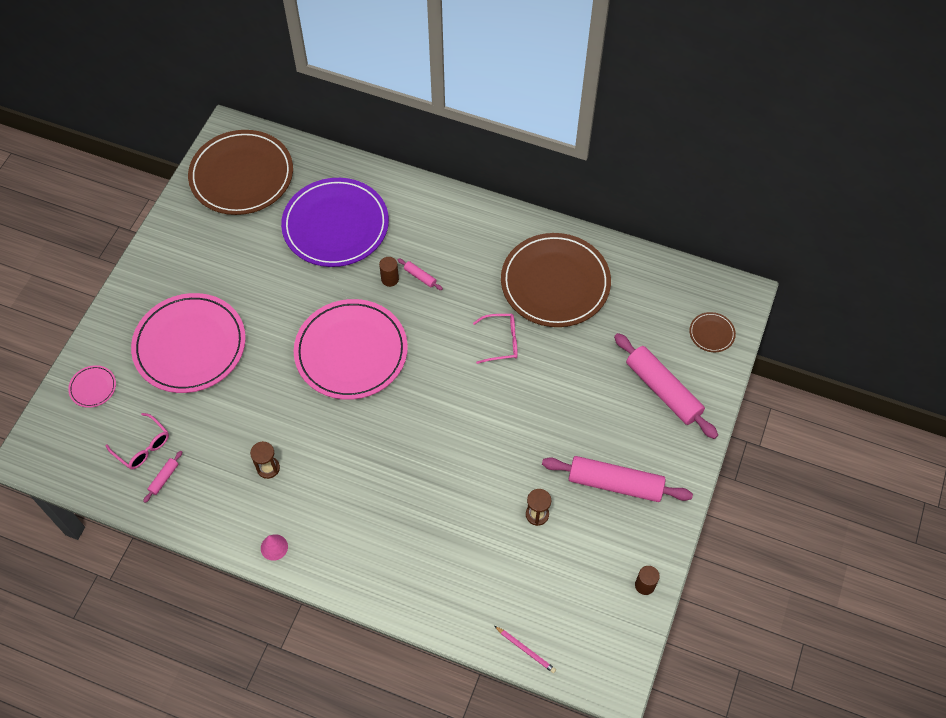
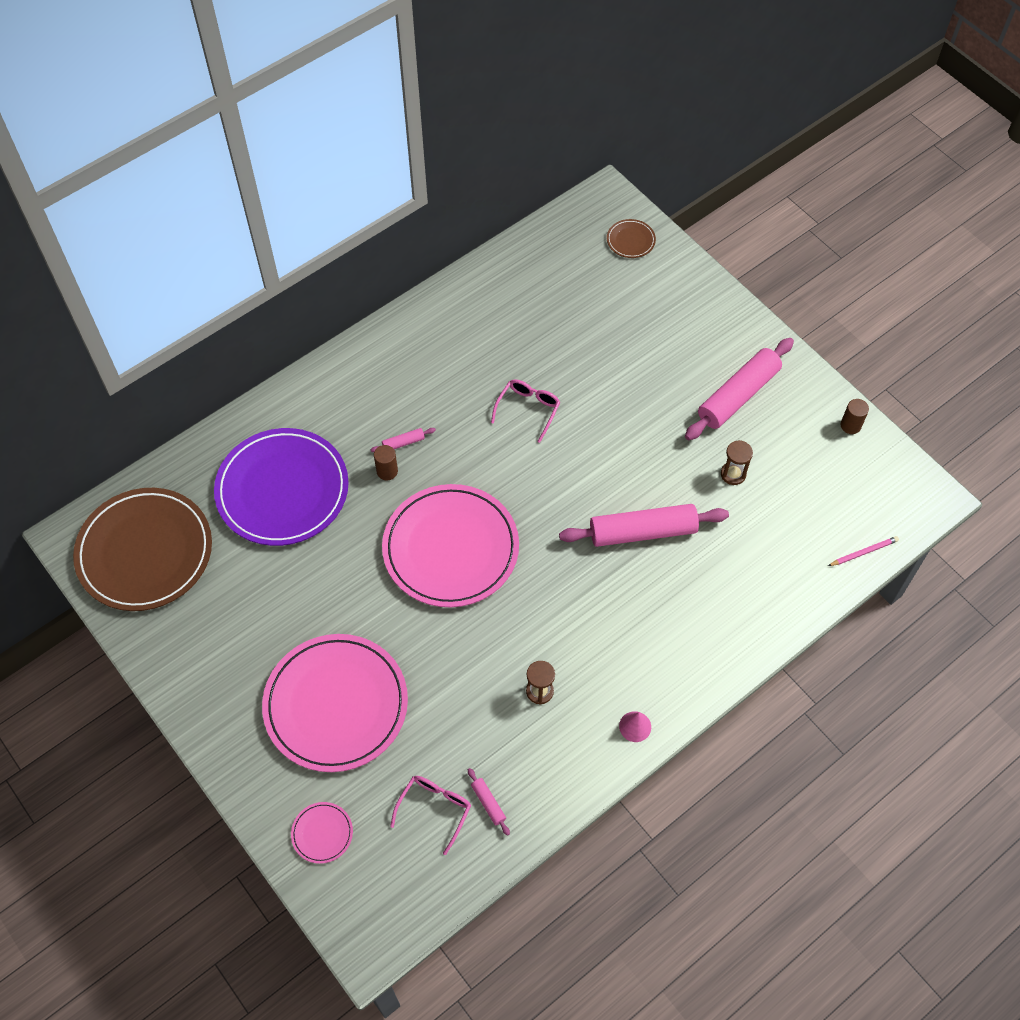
camera: 60 degrees left, 0 degrees up
(142, 446) = (434, 809): pink glasses -> pink glasses turned 45 degrees counterclockwise
(555, 283) = (492, 331): brown plate -> none
(663, 390) = (665, 308): pink rolling pin -> pink rolling pin (643, 532)

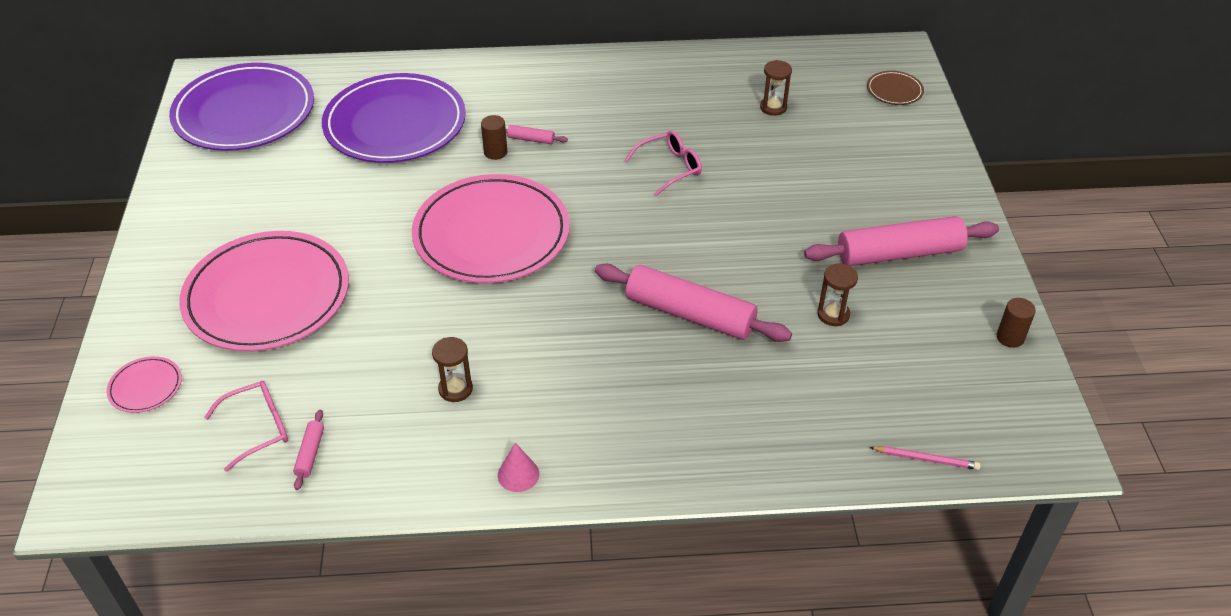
camera: 35 degrees right, 15 degrees down
(145, 552) = (244, 112): brown plate -> purple plate
(557, 307) = (773, 107): none -> brown hourglass

